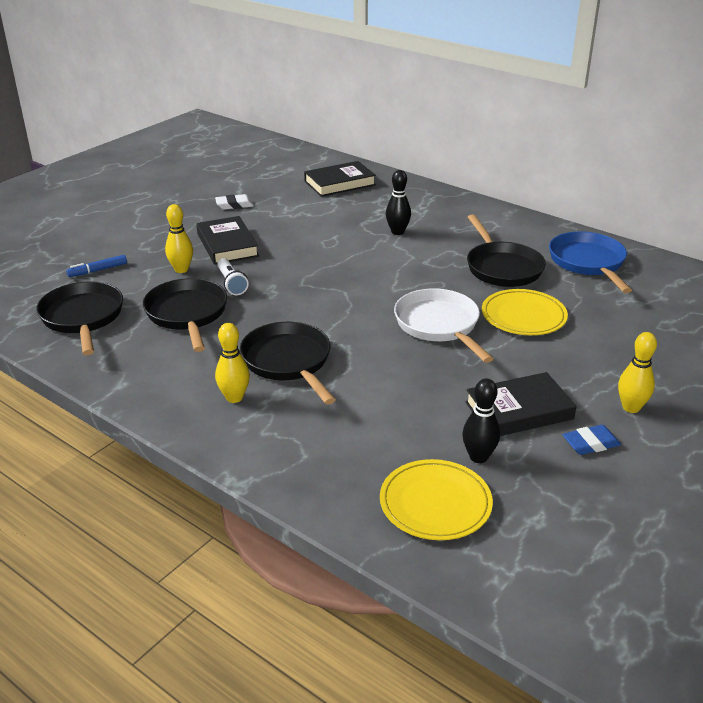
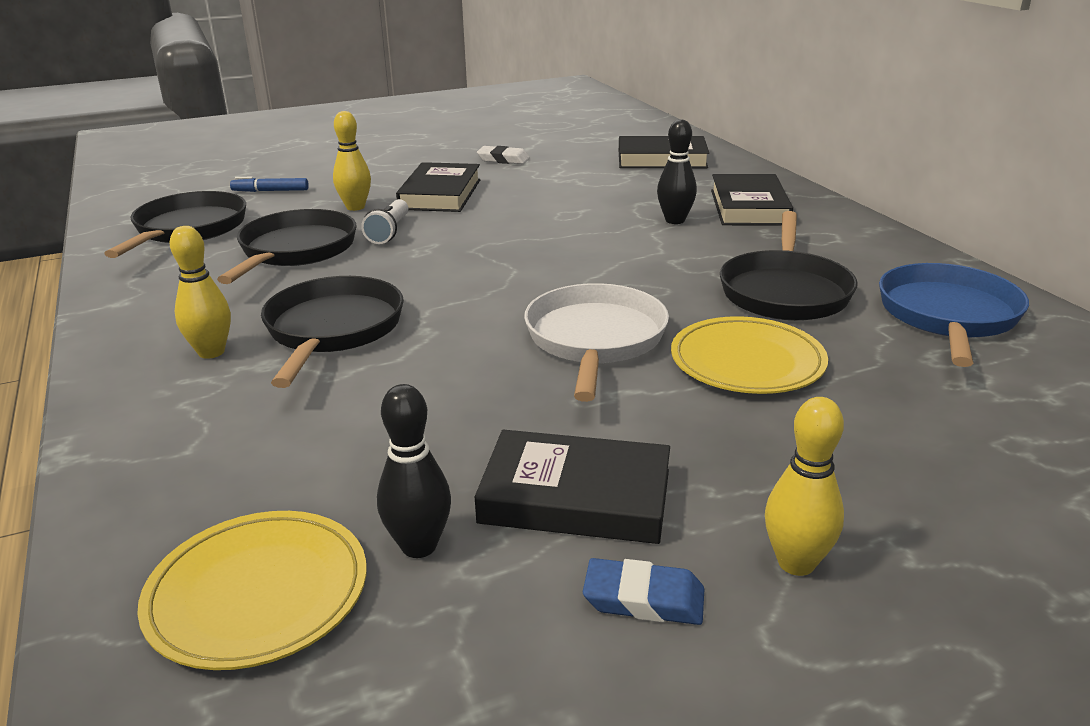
camera: 30 degrees right, 5 degrees down
(429, 212) = (749, 207): none -> black book

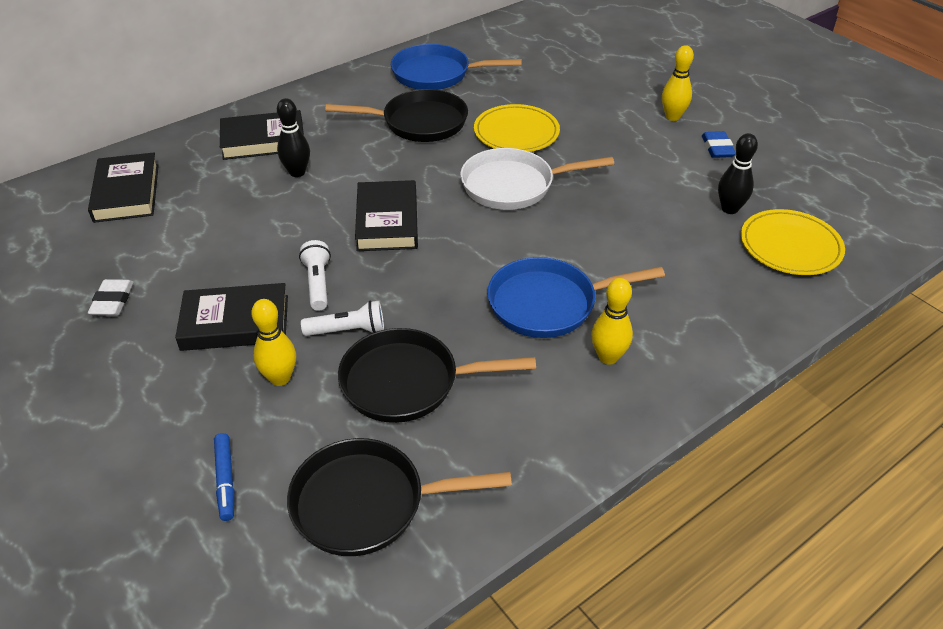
camera: 105 degrees left, 15 degrees up
(333, 330) = (548, 304): black pan -> blue pan
(469, 223) = (318, 283): none -> white flashlight
(575, 496) = (667, 172): black book -> black book (387, 221)

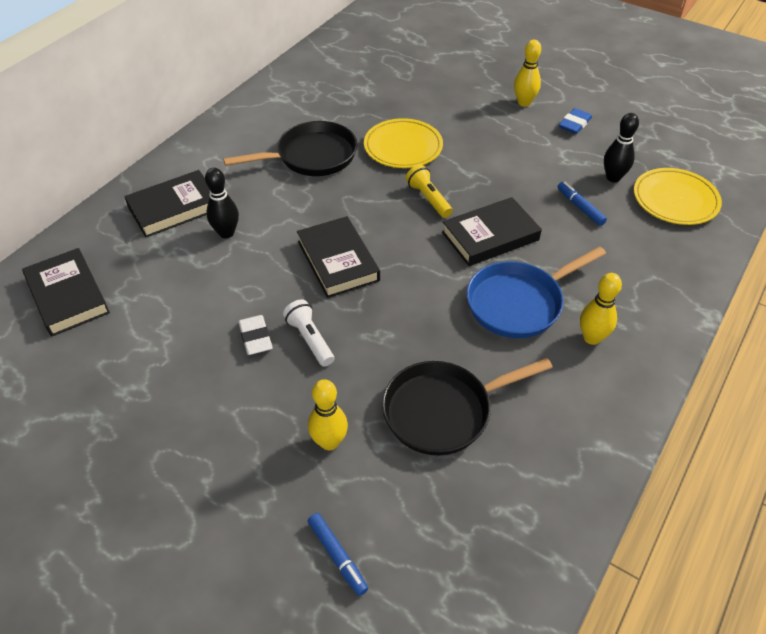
camera: 20 degrees left, 5 degrees up
(112, 301) = (122, 413): white eraser -> white eraser (255, 338)
(235, 322) = (256, 400): black book -> black book (490, 236)
(348, 331) = (363, 377): white flashlight -> none
(367, 503) = (473, 534): black pan -> none
(436, 74) = (300, 104): blue pan -> none
(513, 185) = (428, 199): white pan -> yellow flashlight
(673, 229) = (580, 207): none -> blue marker
(717, 148) = (574, 124): blue eraser -> blue eraser turned 60 degrees clockwise

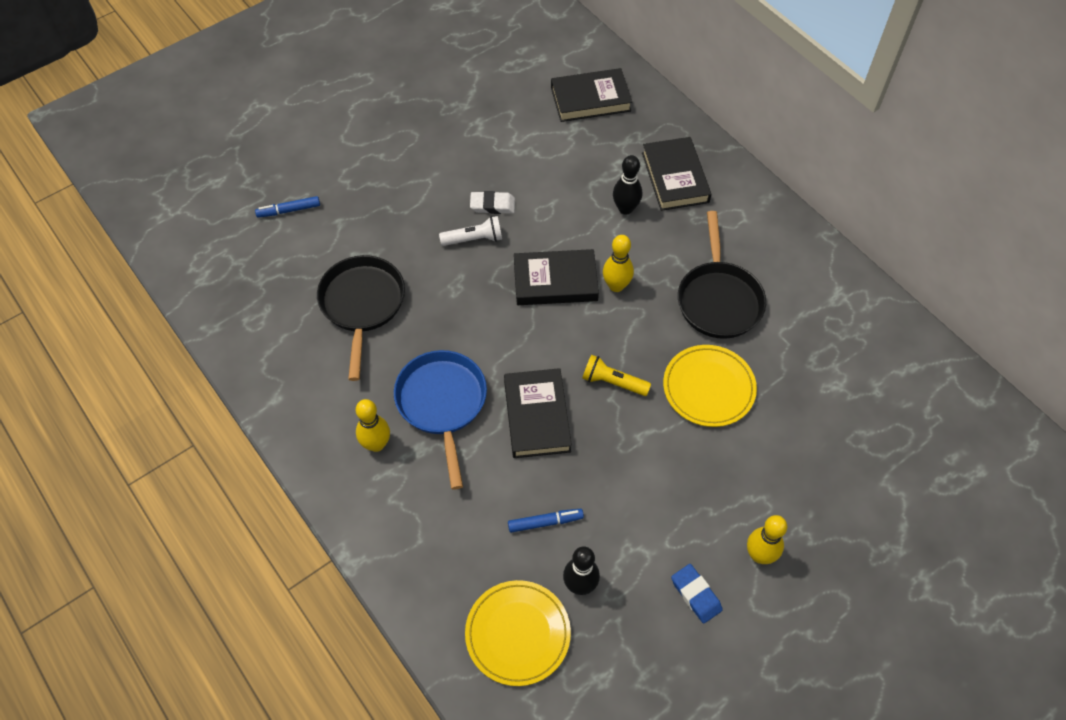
camera: 110 degrees right, 10 degrees up
(329, 442) = (374, 227): yellow bowling pin -> yellow bowling pin (616, 286)
(428, 199) = (613, 382): yellow flashlight -> yellow flashlight turned 150 degrees counterclockwise

